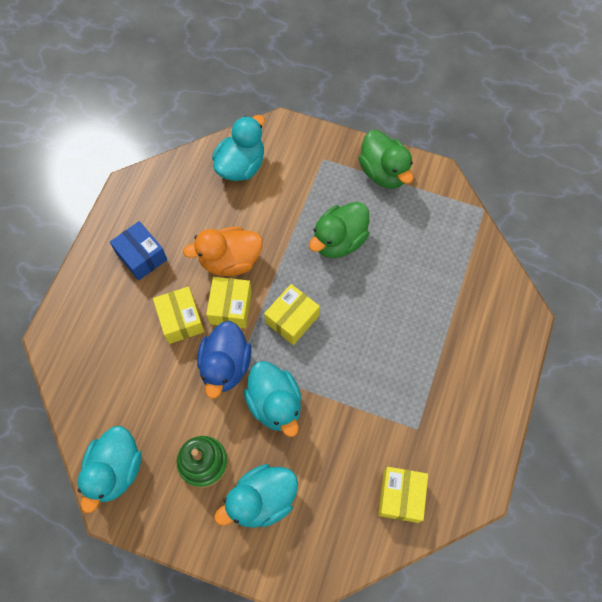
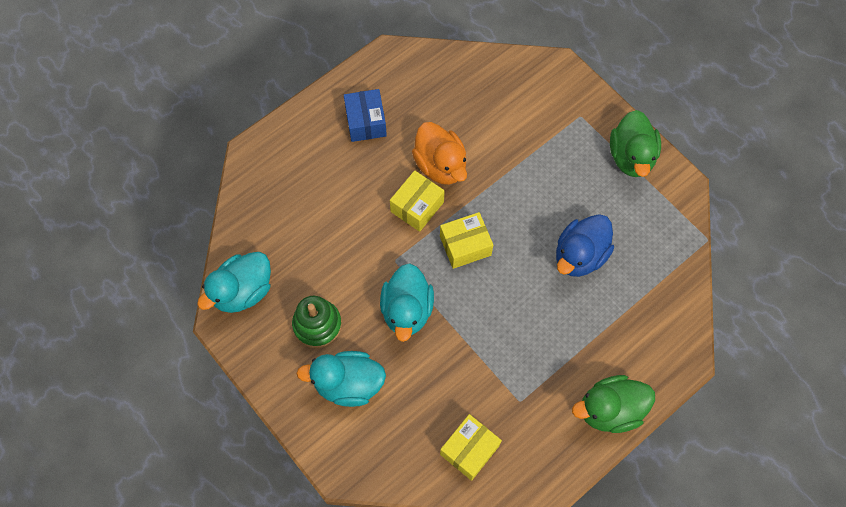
camera: 30 degrees right, 0 degrees up
(181, 320) = (368, 195): yellow box -> none
(225, 366) = (383, 255): blue duck -> blue duck (579, 255)
(230, 261) = (440, 165): orange duck -> orange duck turned 135 degrees counterclockwise
(241, 166) = (500, 85): turquoise duck -> none
(339, 241) = (550, 198): green duck -> green duck (609, 410)

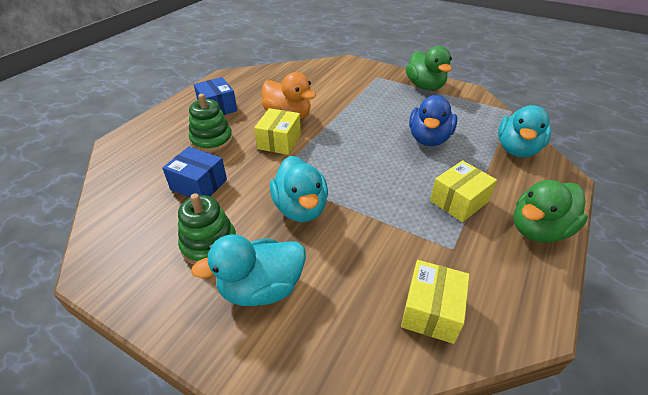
camera: 20 degrees left, 25 degrees down
(243, 291) = (117, 238): turquoise duck -> turquoise duck (517, 149)
(322, 247) = (199, 184): none -> blue box
(347, 182) = (212, 140): none -> green stacking toy
(465, 246) = (332, 154): yellow box -> yellow box (458, 201)

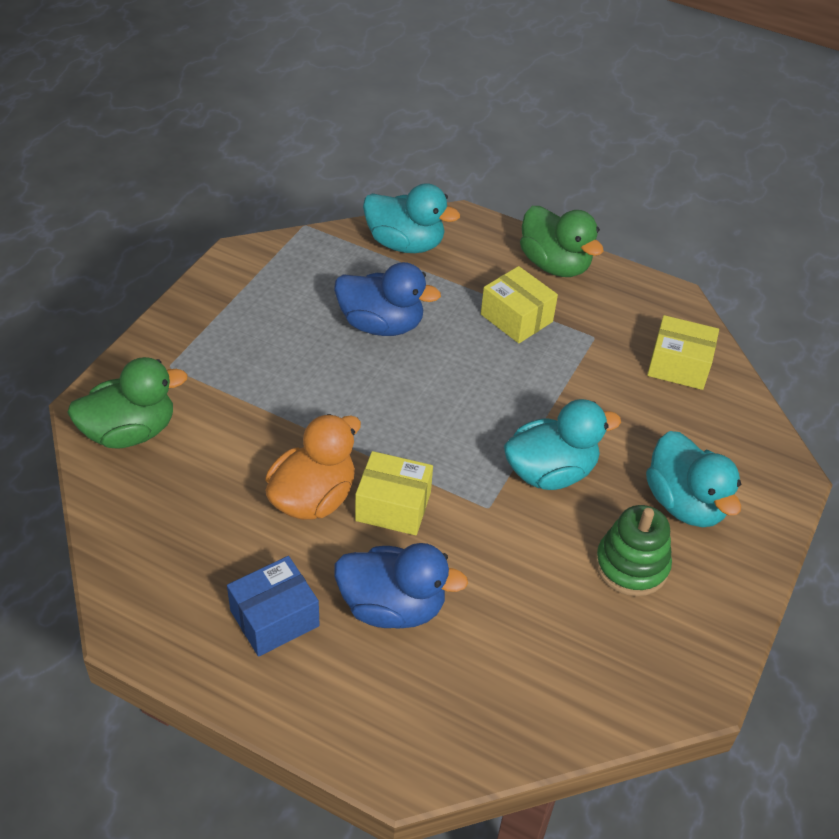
camera: 95 degrees left, 5 degrees up
(199, 184) = (515, 602): blue box -> none
(212, 140) = (392, 607): green stacking toy -> blue duck
(425, 86) = (216, 306): green duck -> green duck (130, 432)

